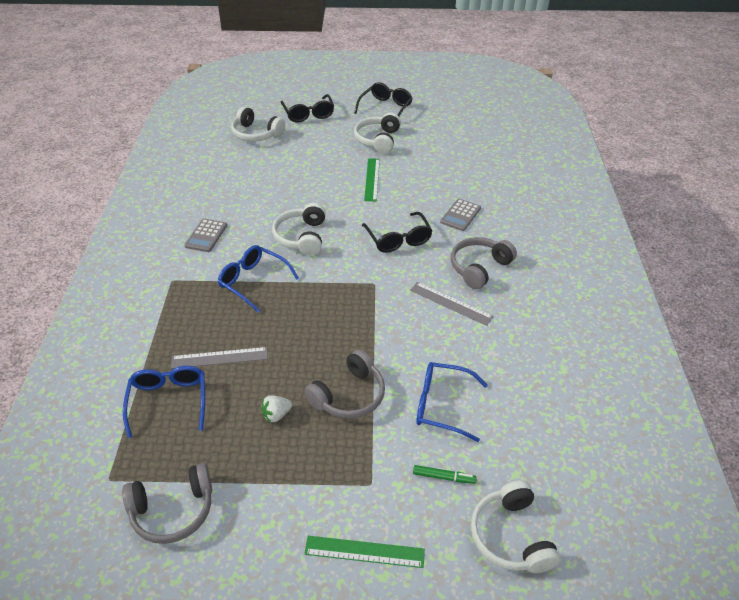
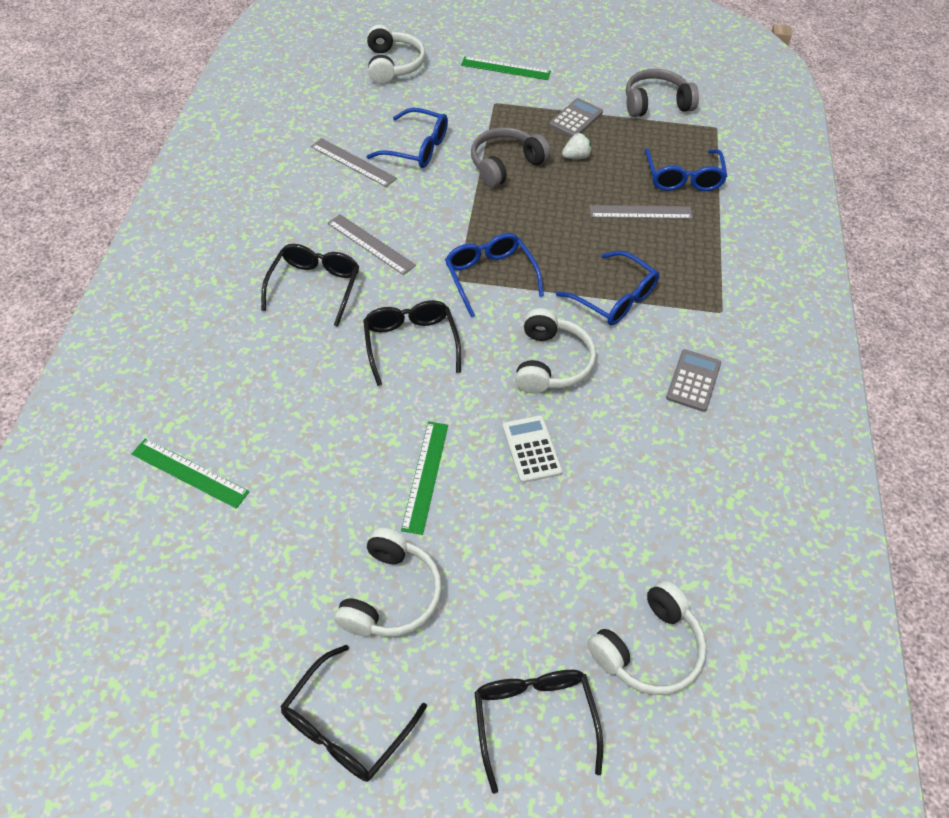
camera: 175 degrees left, 10 degrees up
(256, 134) = (648, 648): white headphones -> white headphones turned 105 degrees clockwise
(313, 194) = (531, 449): none -> white calculator
(350, 288) = (490, 276): none -> blue glasses
(443, 477) = (432, 101): green marker -> none
(460, 215) = (303, 378): grey calculator -> grey calculator (575, 119)
(479, 268) = (315, 286): grey headphones -> black glasses
(498, 380) = (353, 162): none -> grey ruler
(499, 170) = (189, 473): none -> green ruler

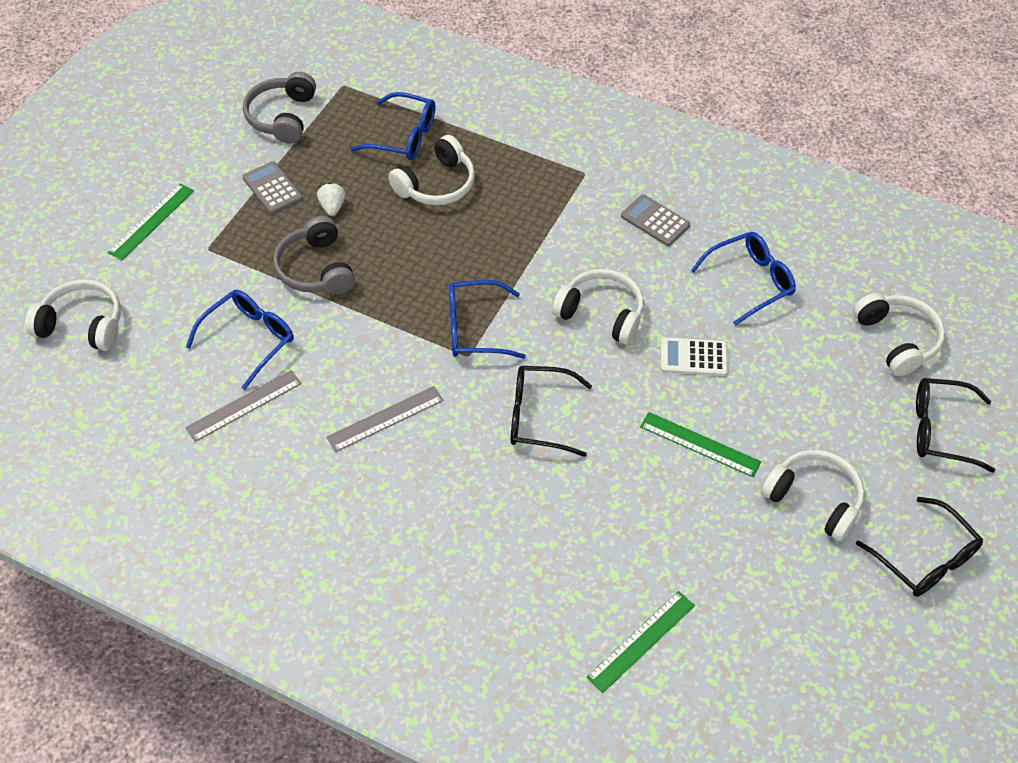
camera: 70 degrees left, 0 degrees up
(315, 286) = (428, 483): black glasses -> none
(614, 298) = (541, 242): blue glasses -> blue glasses (750, 281)
(640, 212) = (436, 184): grey ruler -> white headphones

